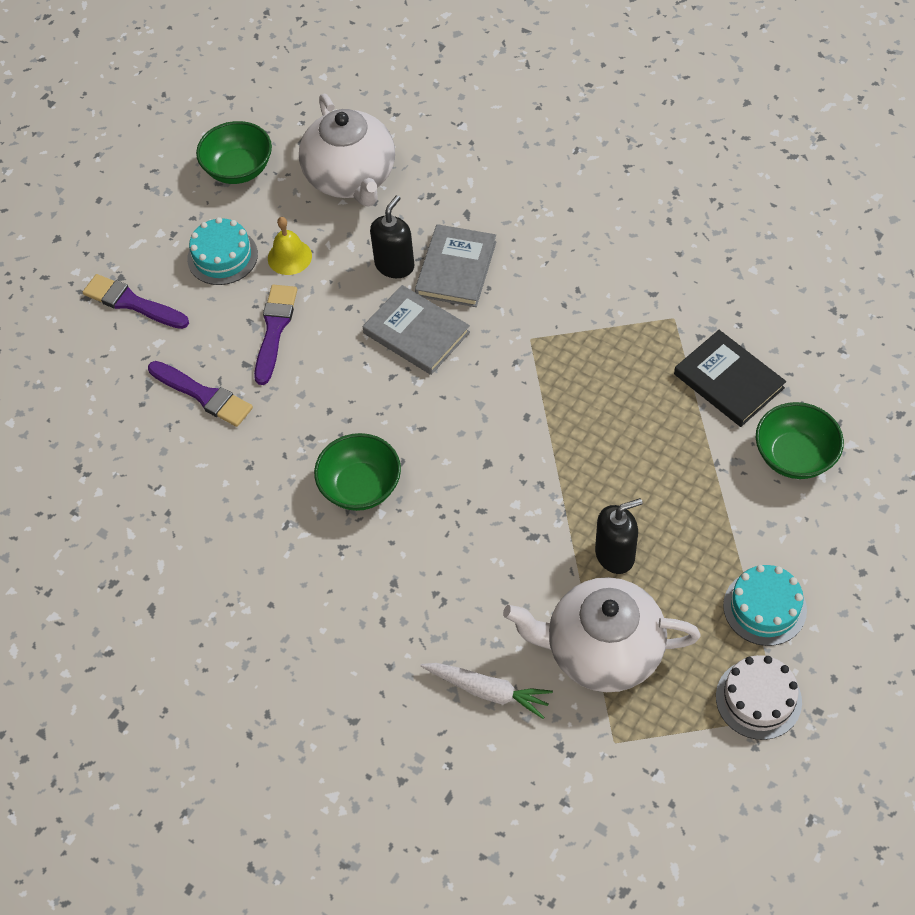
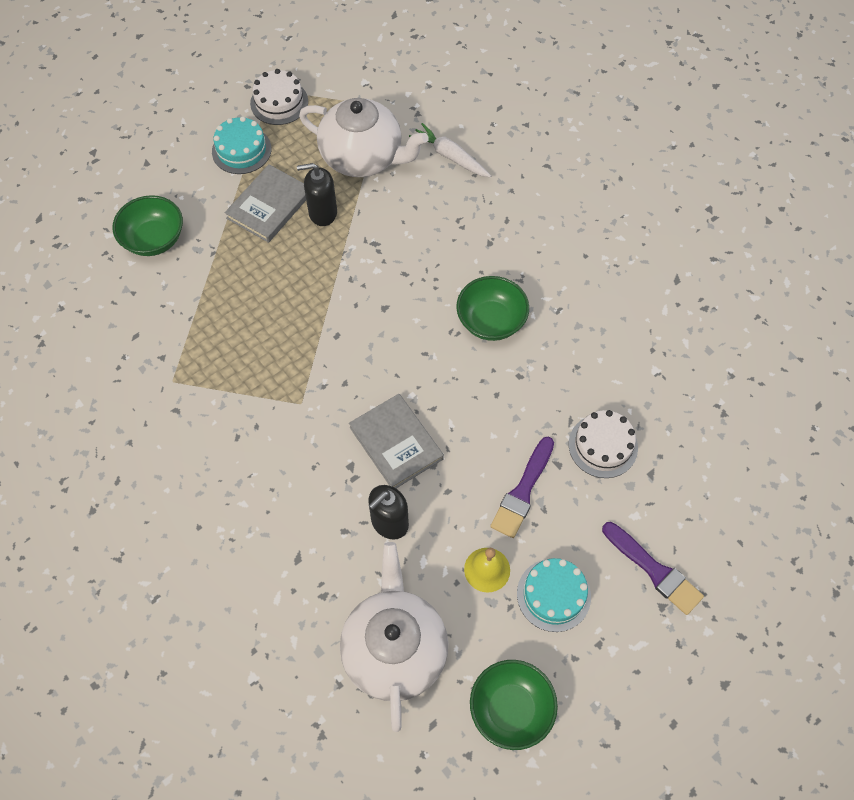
camera: 165 degrees left, 5 degrees up
(203, 395) = (603, 446): purple brush -> white cake
(456, 269) = (334, 498): grey book -> grey book (269, 206)
(729, 381) = (163, 312): black book -> none

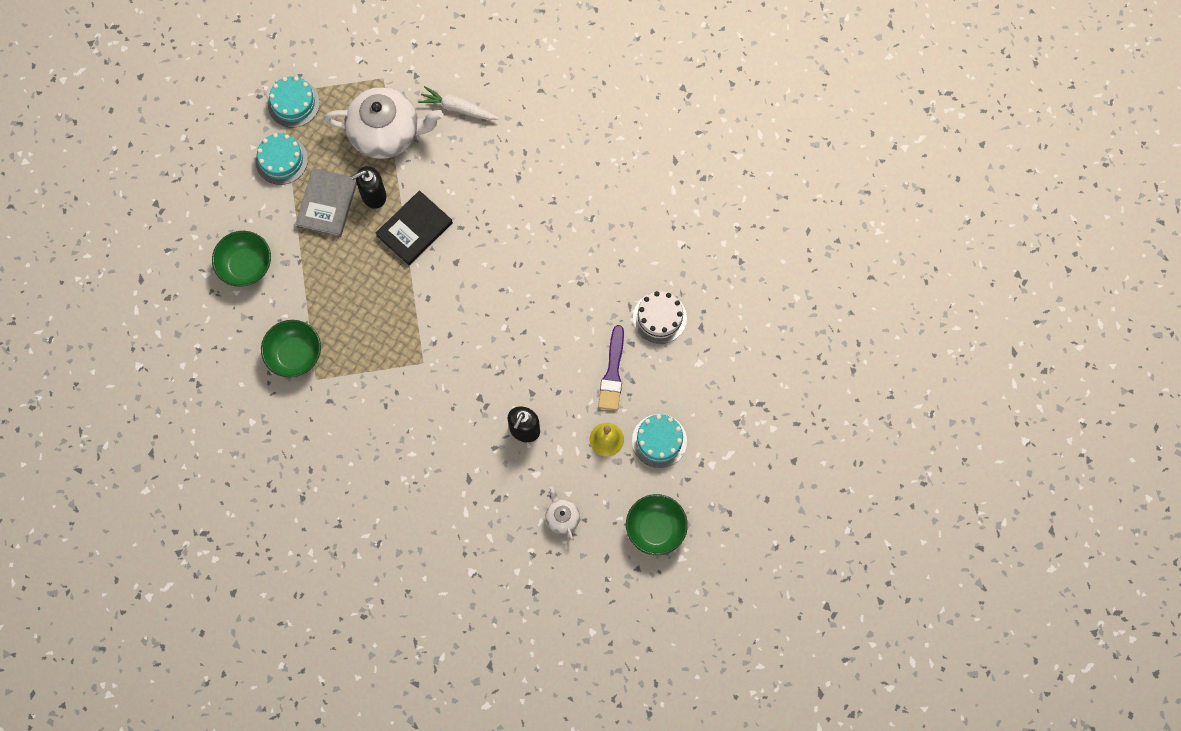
camera: 20 degrees left, 10 degrees up
(279, 102) = (293, 103): white cake -> turquoise cake
(352, 259) = (414, 229): none -> black book
(394, 649) = (562, 517): white teapot -> white teapot, size x0.44
(396, 443) = (506, 368): grey book -> none
(491, 321) = (543, 245): green bowl -> green bowl (294, 354)
(654, 570) = (724, 398): purple brush -> none

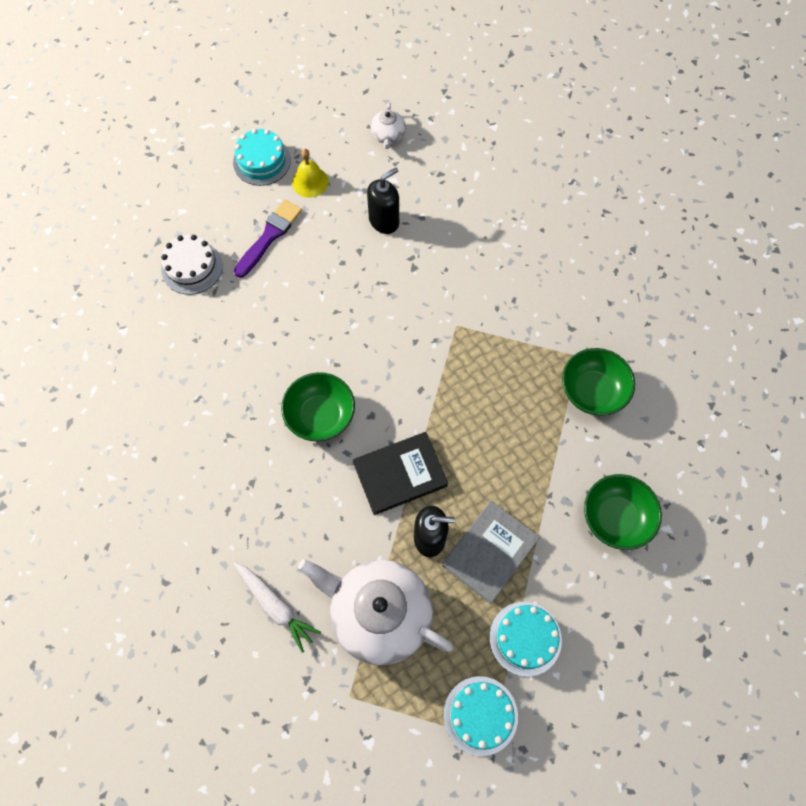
camera: 155 degrees left, 5 degrees down
(655, 529) = (309, 95): green bowl -> green bowl (320, 416)

